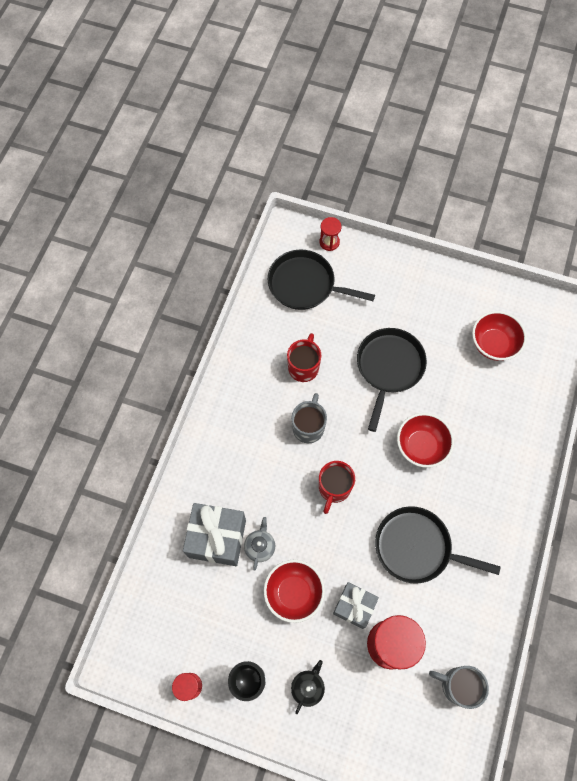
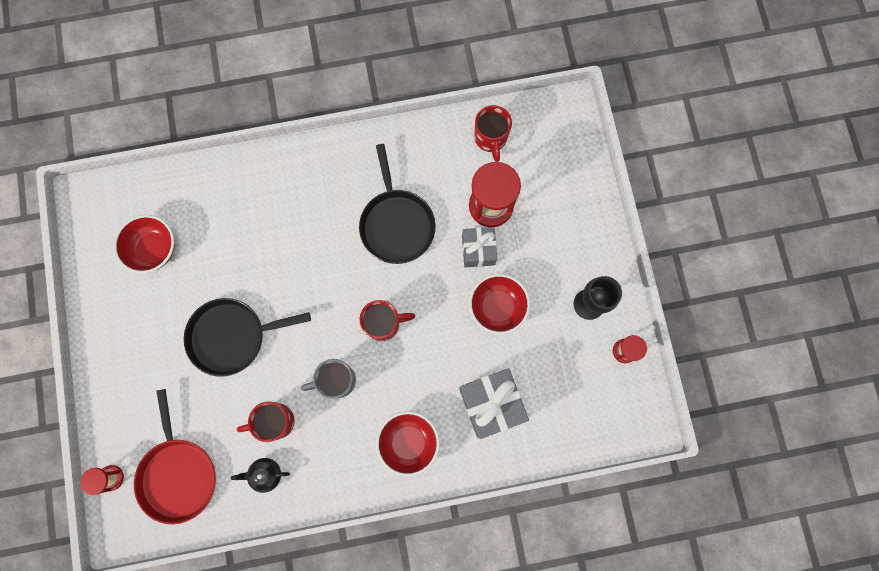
camera: 120 degrees left, 10 degrees up
(260, 546) = (475, 360): grey teapot -> none
(305, 284) = (178, 474): black pan -> red pan
(308, 687) = (564, 254): black teapot -> black teapot (265, 474)
(421, 446) = (298, 266): red bowl -> red bowl (408, 442)
(457, 685) = (491, 139): grey mug -> red mug

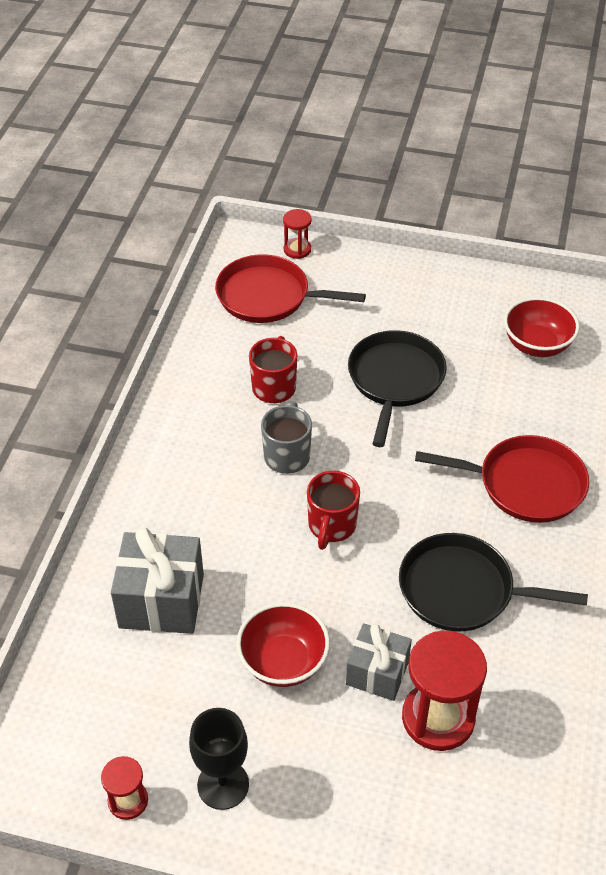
camera: 115 degrees right, 30 degrees down
(265, 474) = (222, 362): black teapot -> none
(293, 214) = (525, 484): none -> red pan
(408, 442) = (171, 497): red bowl -> none
(491, 139) = (549, 765): red mug -> none

